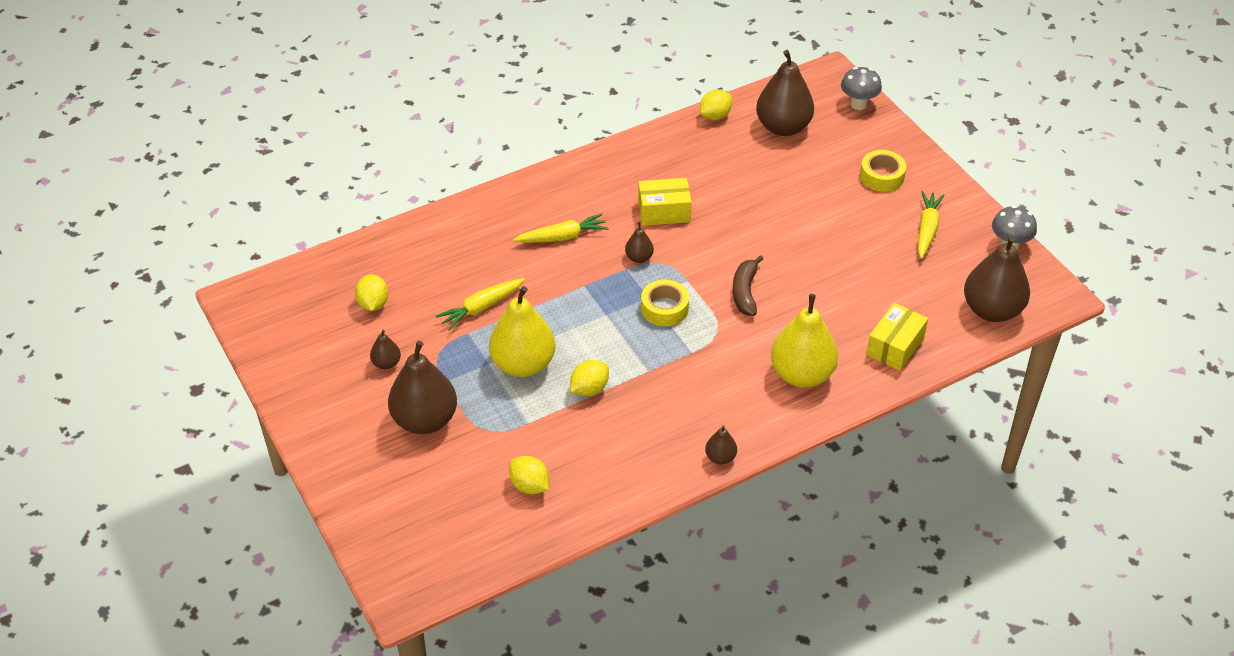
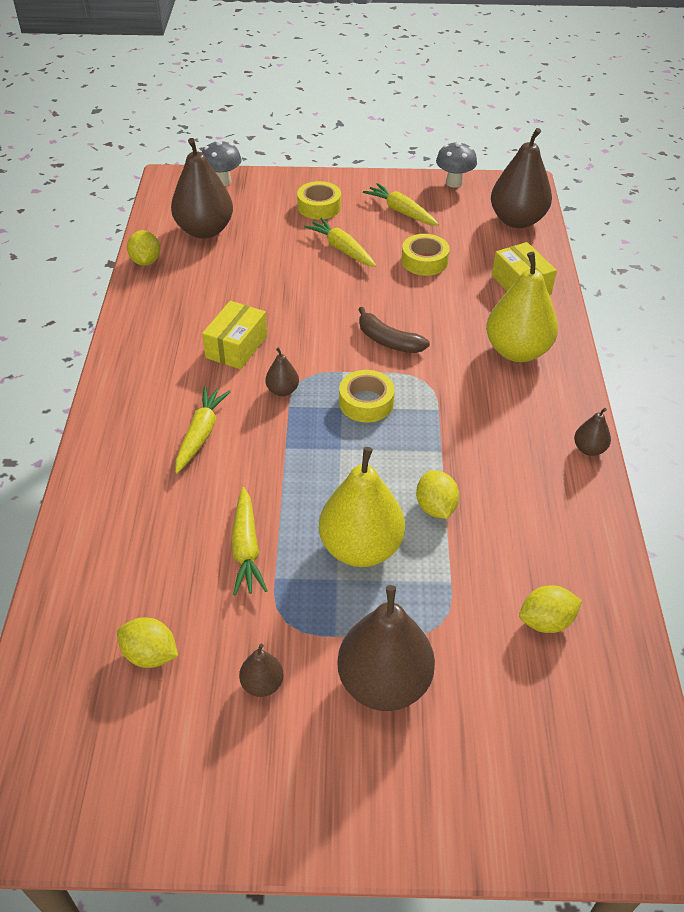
camera: 60 degrees left, 0 degrees up
(836, 215) = (341, 249): none -> yellow carrot
(869, 272) = (424, 261): none -> yellow tape

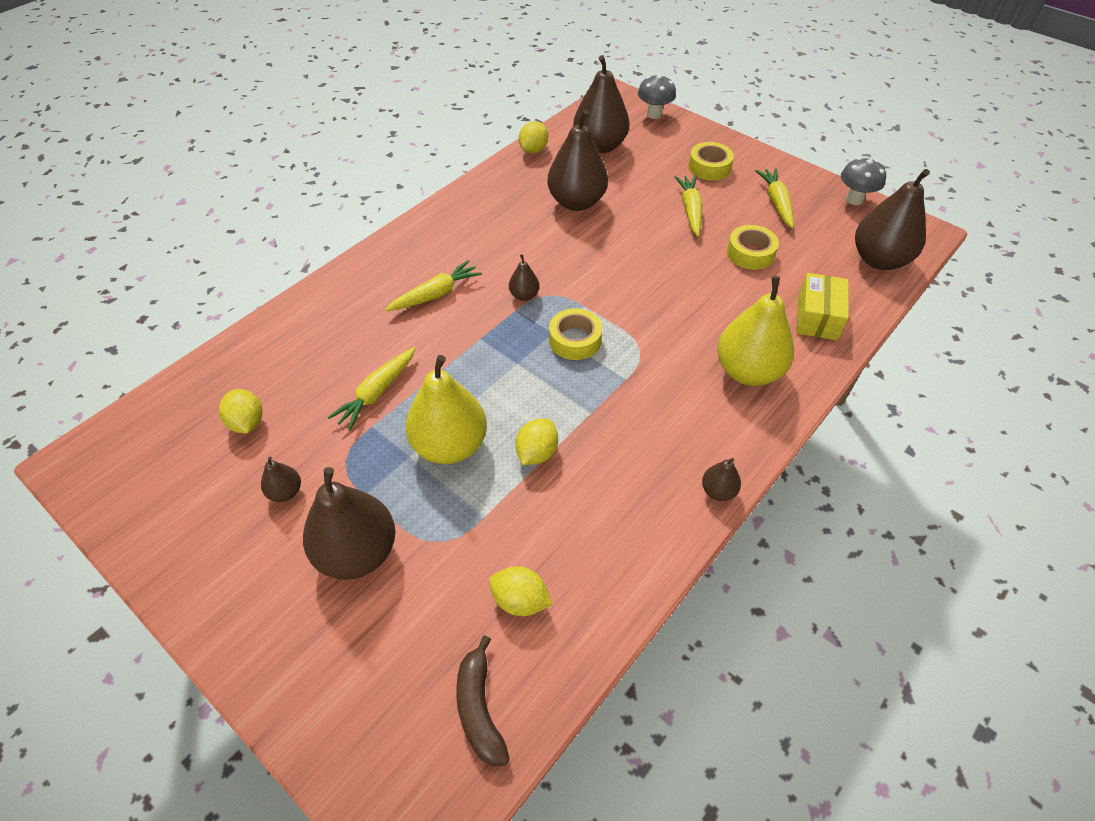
camera: 40 degrees right, 5 degrees up
(236, 347) = (527, 245): yellow box -> none
(239, 289) = (576, 202): none -> brown pear
(388, 341) = (646, 302): brown banana -> brown banana (479, 709)

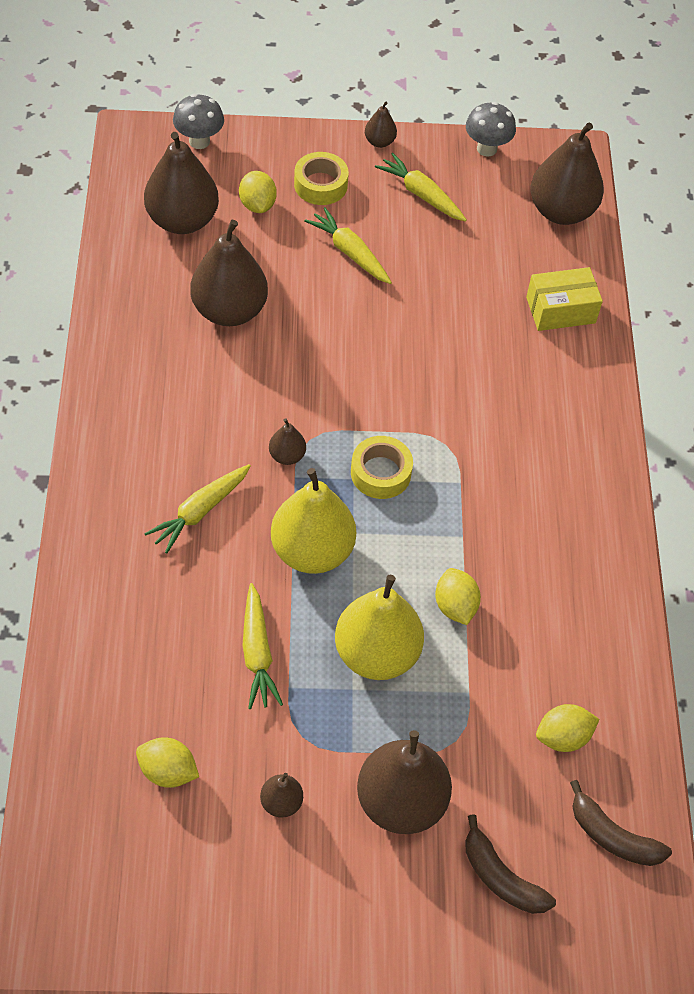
camera: 45 degrees left, 5 degrees up
(364, 665) = (501, 877): none -> brown banana
(436, 294) = (199, 512): yellow carrot -> yellow carrot turned 150 degrees counterclockwise
(533, 150) = (115, 267): yellow lemon -> yellow lemon (257, 204)
(718, 491) = (622, 535): brown pear -> brown pear (379, 142)
(748, 371) = (551, 405): yellow pear -> yellow pear (312, 551)
(750, 253) = (448, 272): yellow tape -> none
(817, 317) = (560, 310): yellow box -> yellow box turned 75 degrees counterclockwise

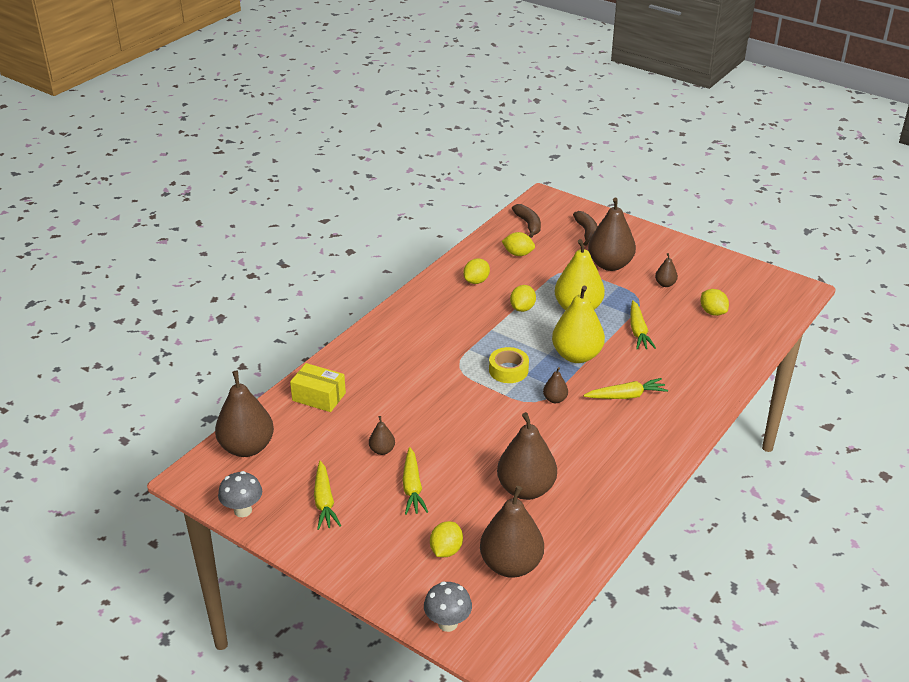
camera: 140 degrees left, 20 degrees down
(257, 653) = (638, 331): yellow carrot -> yellow carrot turned 150 degrees clockwise
(320, 185) = (387, 542): yellow tape -> none
(379, 142) = (311, 553): brown pear -> brown pear (382, 450)
(567, 628) = (476, 281): none -> yellow lemon

